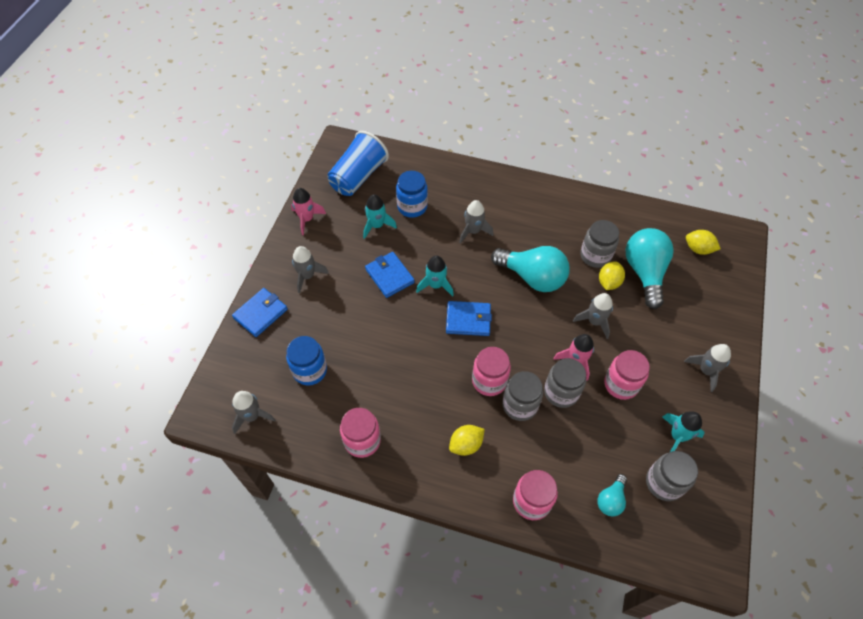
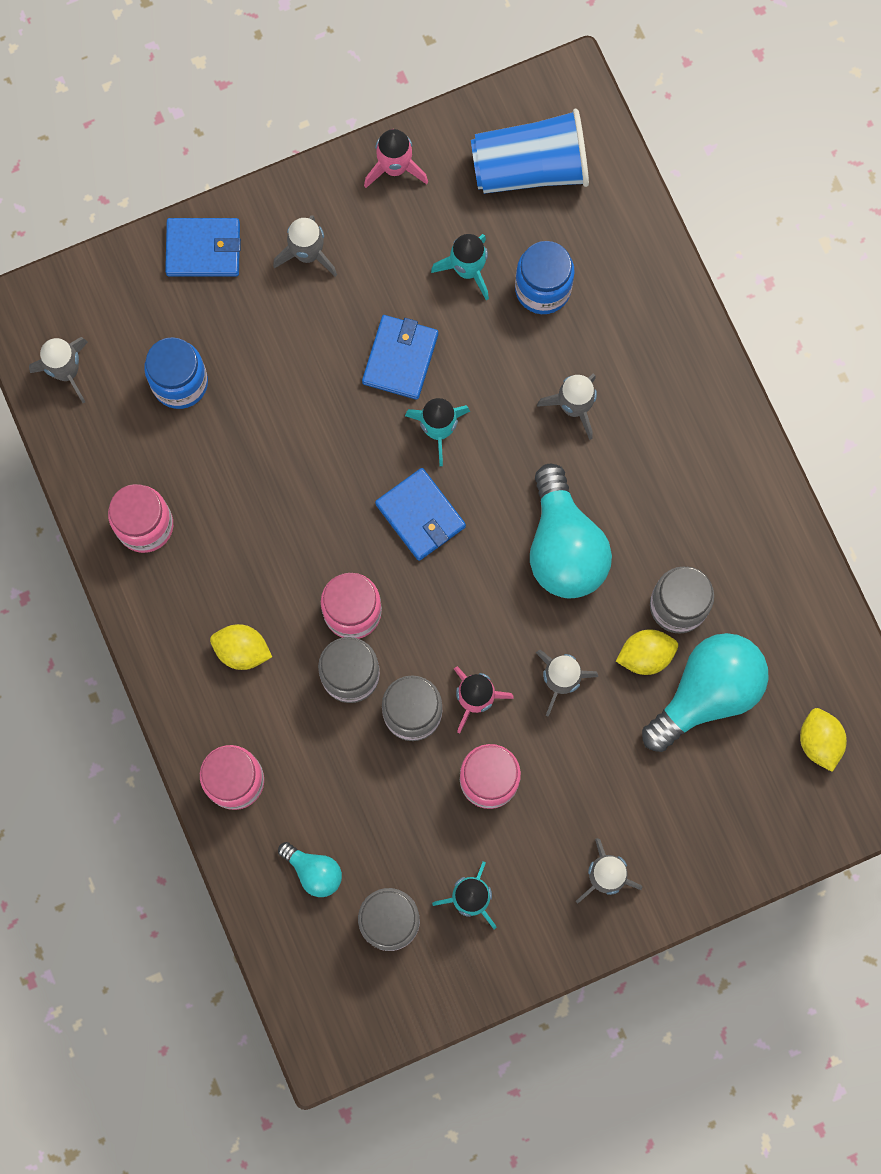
camera: 50 degrees right, 20 degrees up
(610, 500) = (314, 871): turquoise light bulb -> turquoise light bulb turned 135 degrees counterclockwise

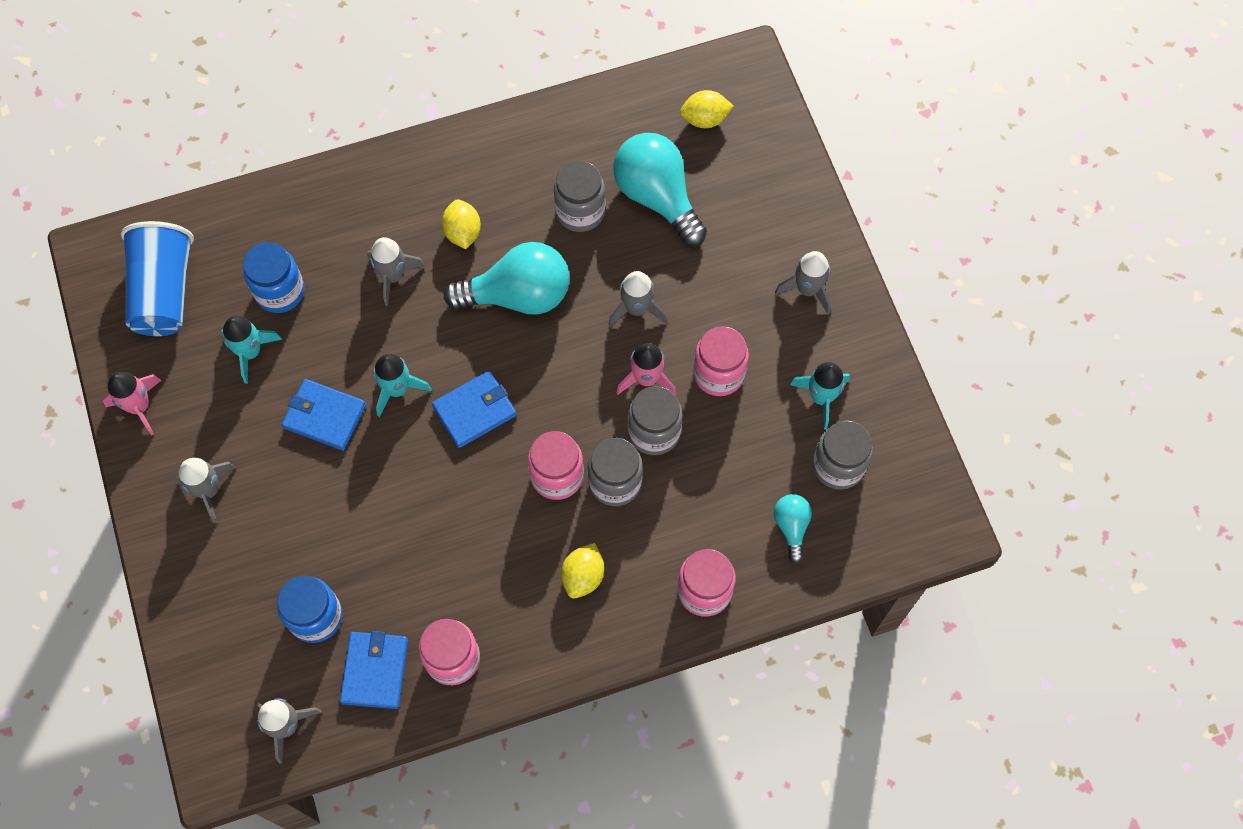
camera: 85 degrees left, 10 degrees down
(203, 249) = (185, 586): blue wallet -> blue wallet (375, 671)
(314, 871) = (791, 527): turquoise light bulb -> turquoise light bulb turned 45 degrees counterclockwise
(645, 655) = (620, 240): yellow lemon -> yellow lemon (463, 232)

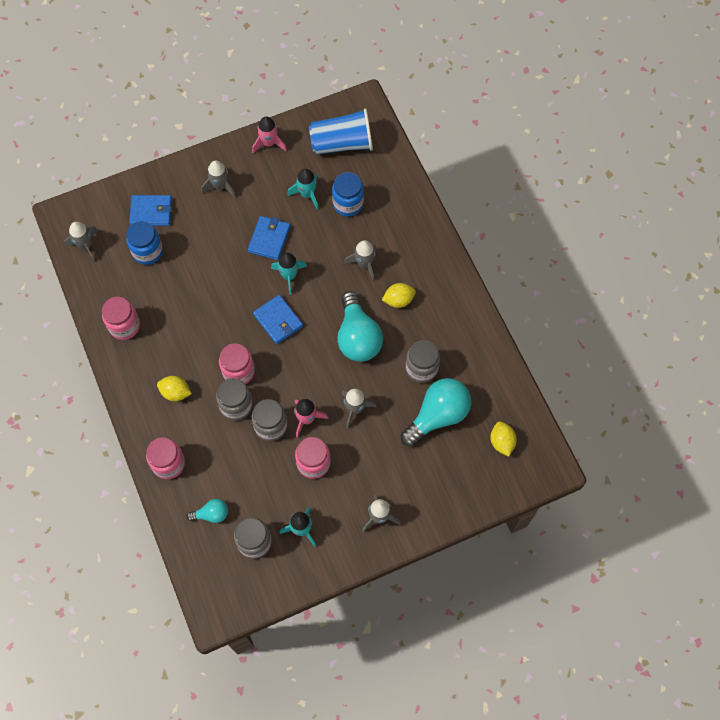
camera: 85 degrees right, 0 degrees up
(375, 671) = (117, 286): blue wallet -> blue wallet (151, 212)

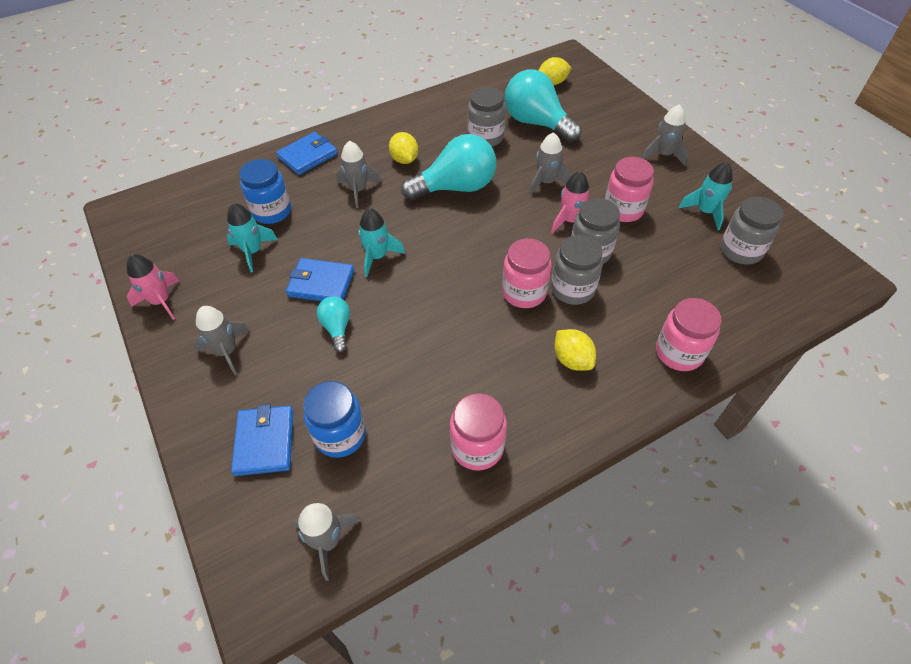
camera: 95 degrees left, 15 degrees down
(175, 392) = (572, 360): yellow lemon -> yellow lemon turned 45 degrees counterclockwise
(211, 514) = (726, 295): turquoise light bulb -> turquoise light bulb (337, 328)
(278, 320) = (443, 261): blue wallet -> blue wallet (308, 156)
(342, 143) = (178, 225): blue cup -> none

